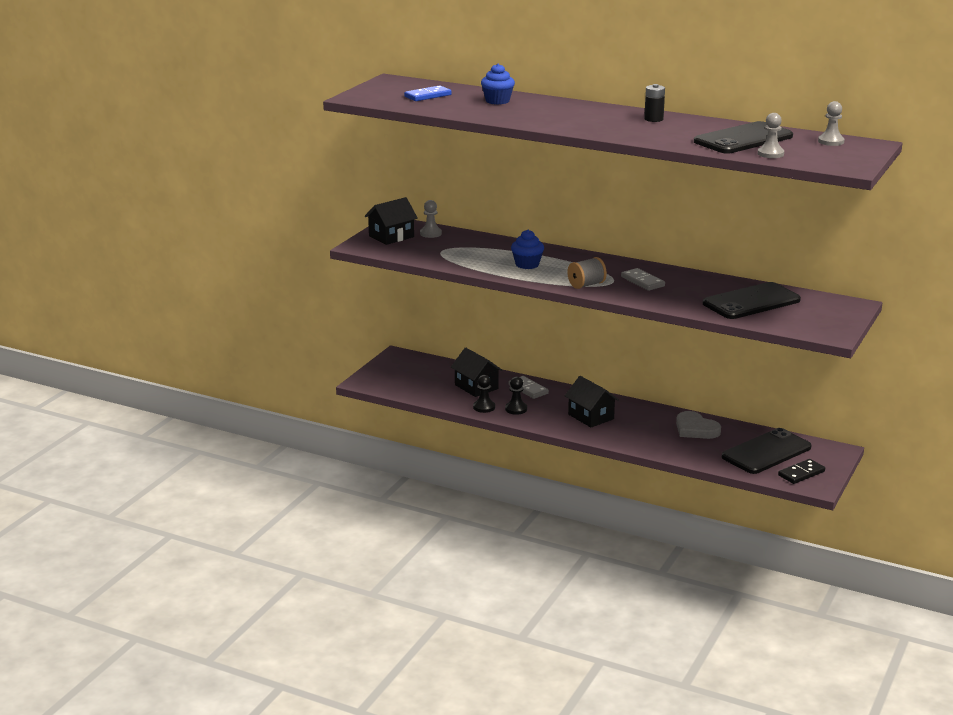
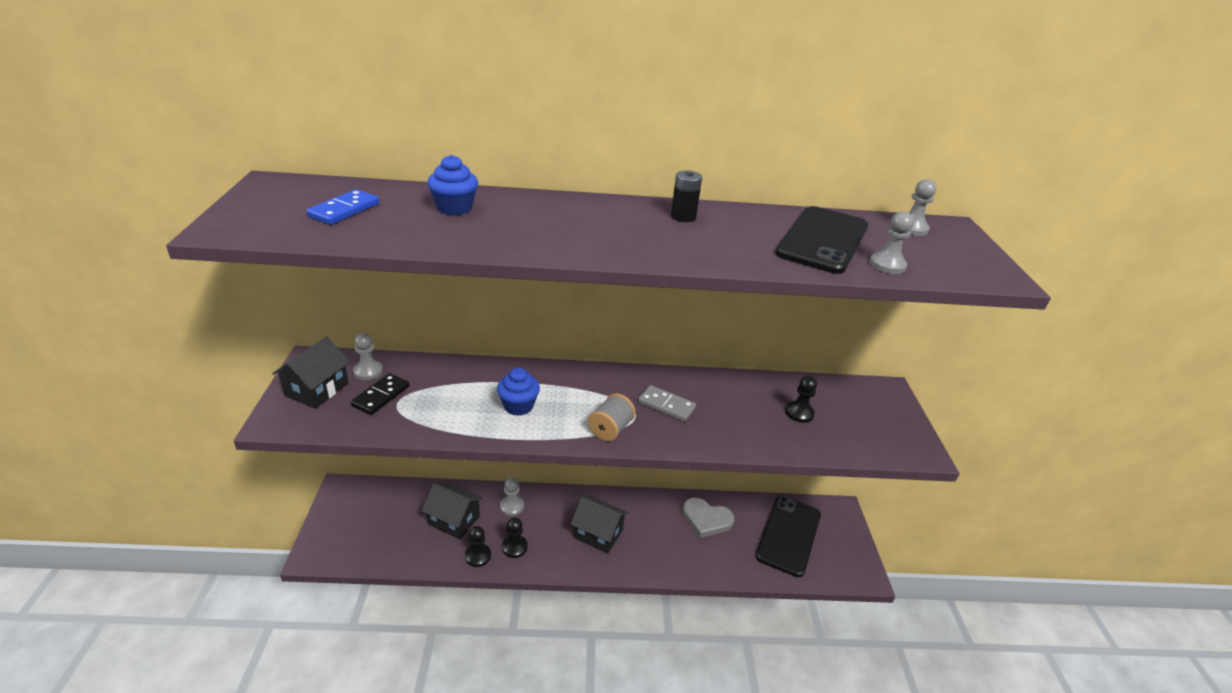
camera: 30 degrees left, 10 degrees up
(528, 389) = (512, 506): grey domino -> grey pawn
(751, 302) = (799, 413): black phone -> black pawn
(801, 473) = (839, 559): black domino -> black domino (381, 396)

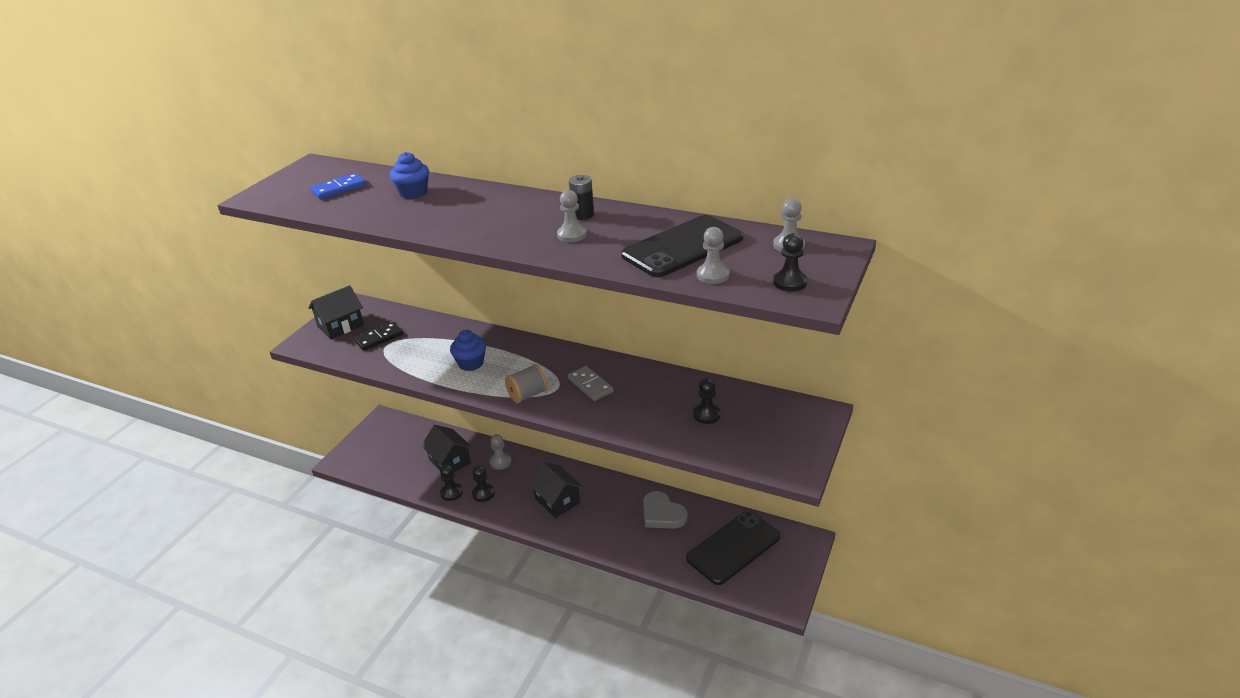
camera: 30 degrees right, 0 degrees up
(368, 371) = (383, 318): grey pawn -> grey pawn (572, 235)
(960, 264) = (790, 282): none -> black pawn

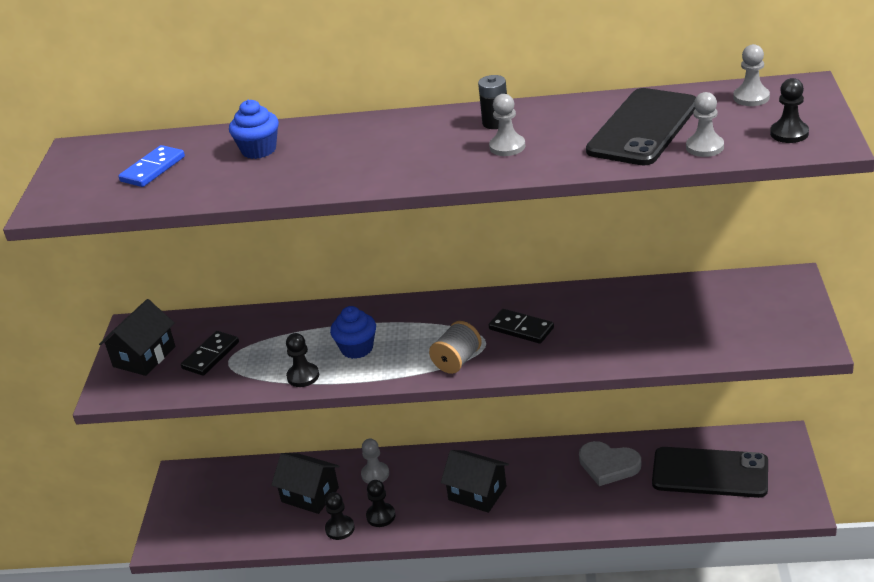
camera: 20 degrees left, 0 degrees up
(590, 385) = (521, 329): grey domino -> black domino
(706, 415) = (675, 319): black pawn -> black pawn (303, 376)
(733, 547) = (710, 473): black phone -> black phone turned 75 degrees clockwise

